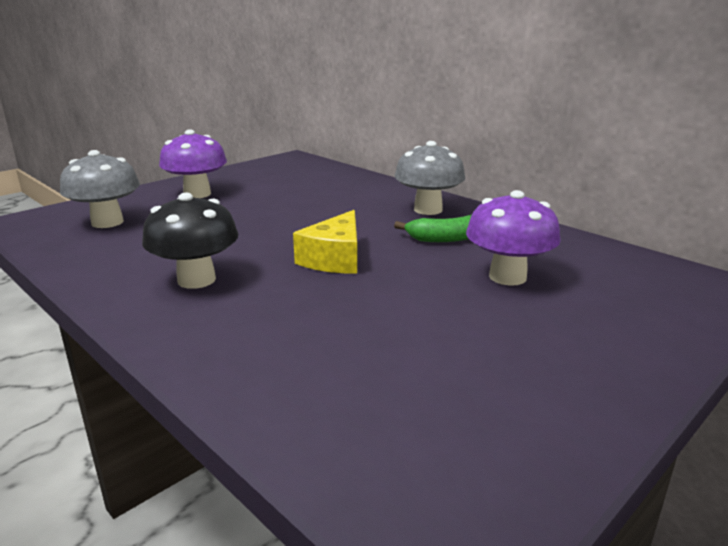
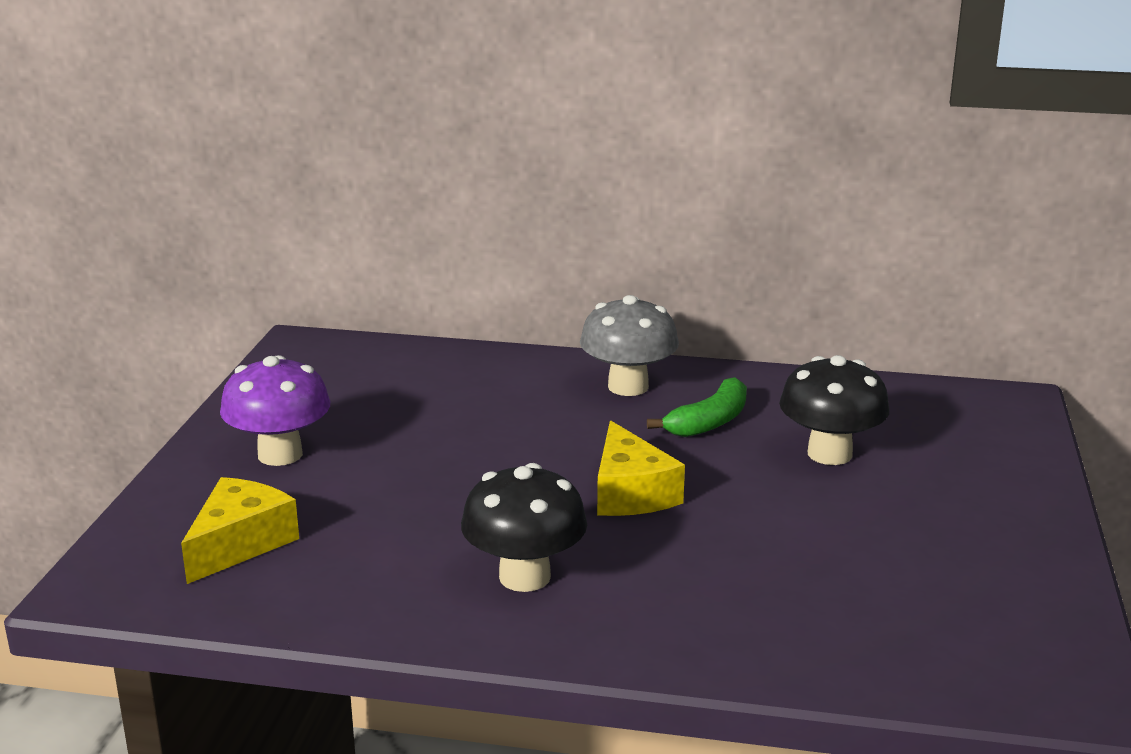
camera: 35 degrees left, 0 degrees up
(107, 222) = (240, 543): grey mushroom -> yellow cheese
(507, 277) = (829, 454): purple mushroom -> black mushroom

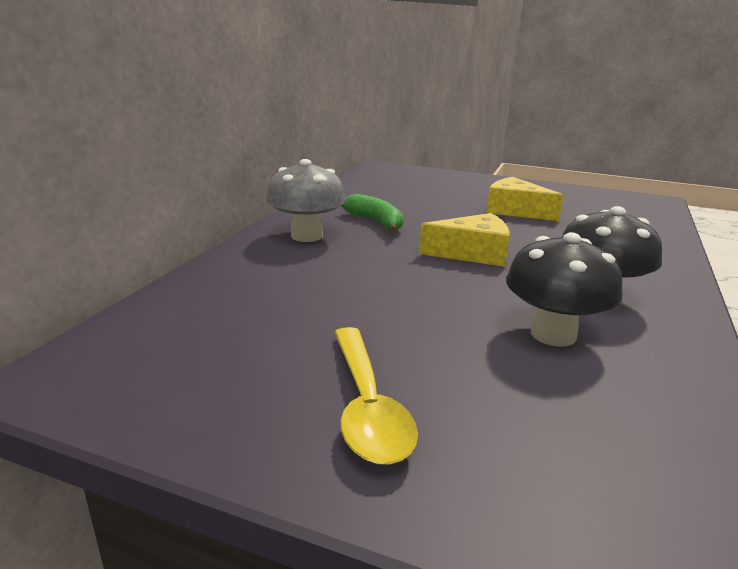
camera: 80 degrees left, 0 degrees up
(240, 543) = (581, 442): yellow cheese -> yellow cheese (515, 211)
(280, 454) = (367, 406): purple mushroom -> yellow spoon
(829, 454) = (429, 203): black mushroom -> black mushroom (553, 334)

